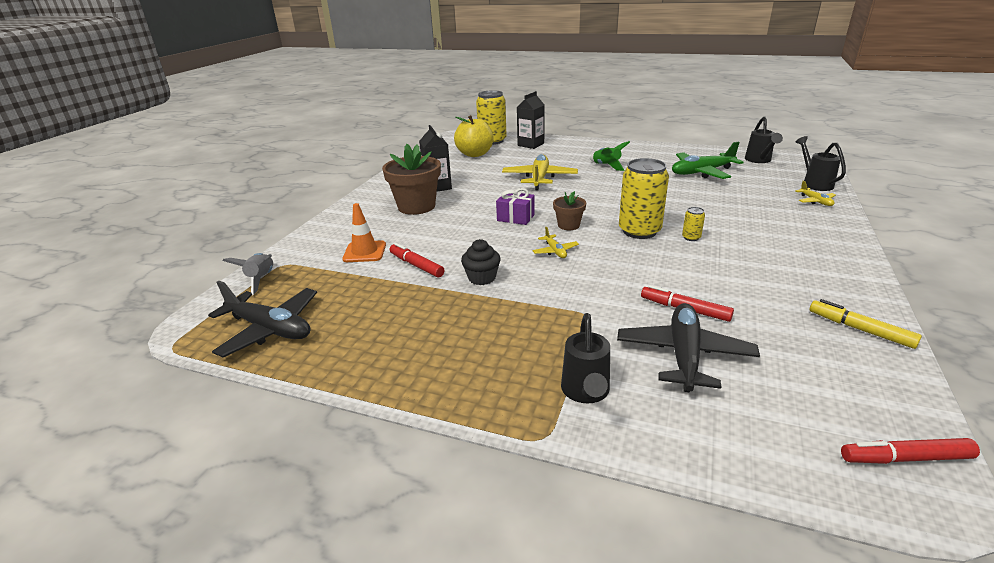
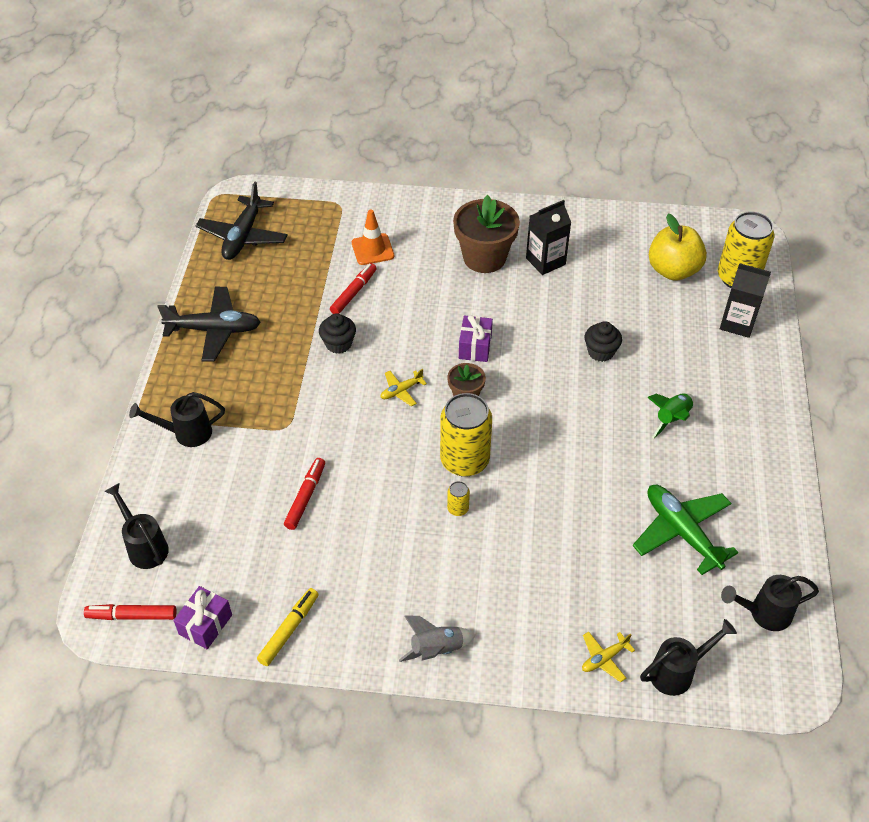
camera: 75 degrees right, 20 degrees up
(261, 279) = (312, 201): grey rocket -> grey rocket (436, 649)
(539, 179) = (600, 352): yellow plane -> black cupcake
(684, 355) = (237, 494): black plane -> black plane (214, 330)
(782, 441) = (145, 546): none -> black watering can
(884, 389) = (205, 624): none -> purple gift
(905, 458) = (132, 616): red marker -> red marker turned 75 degrees counterclockwise

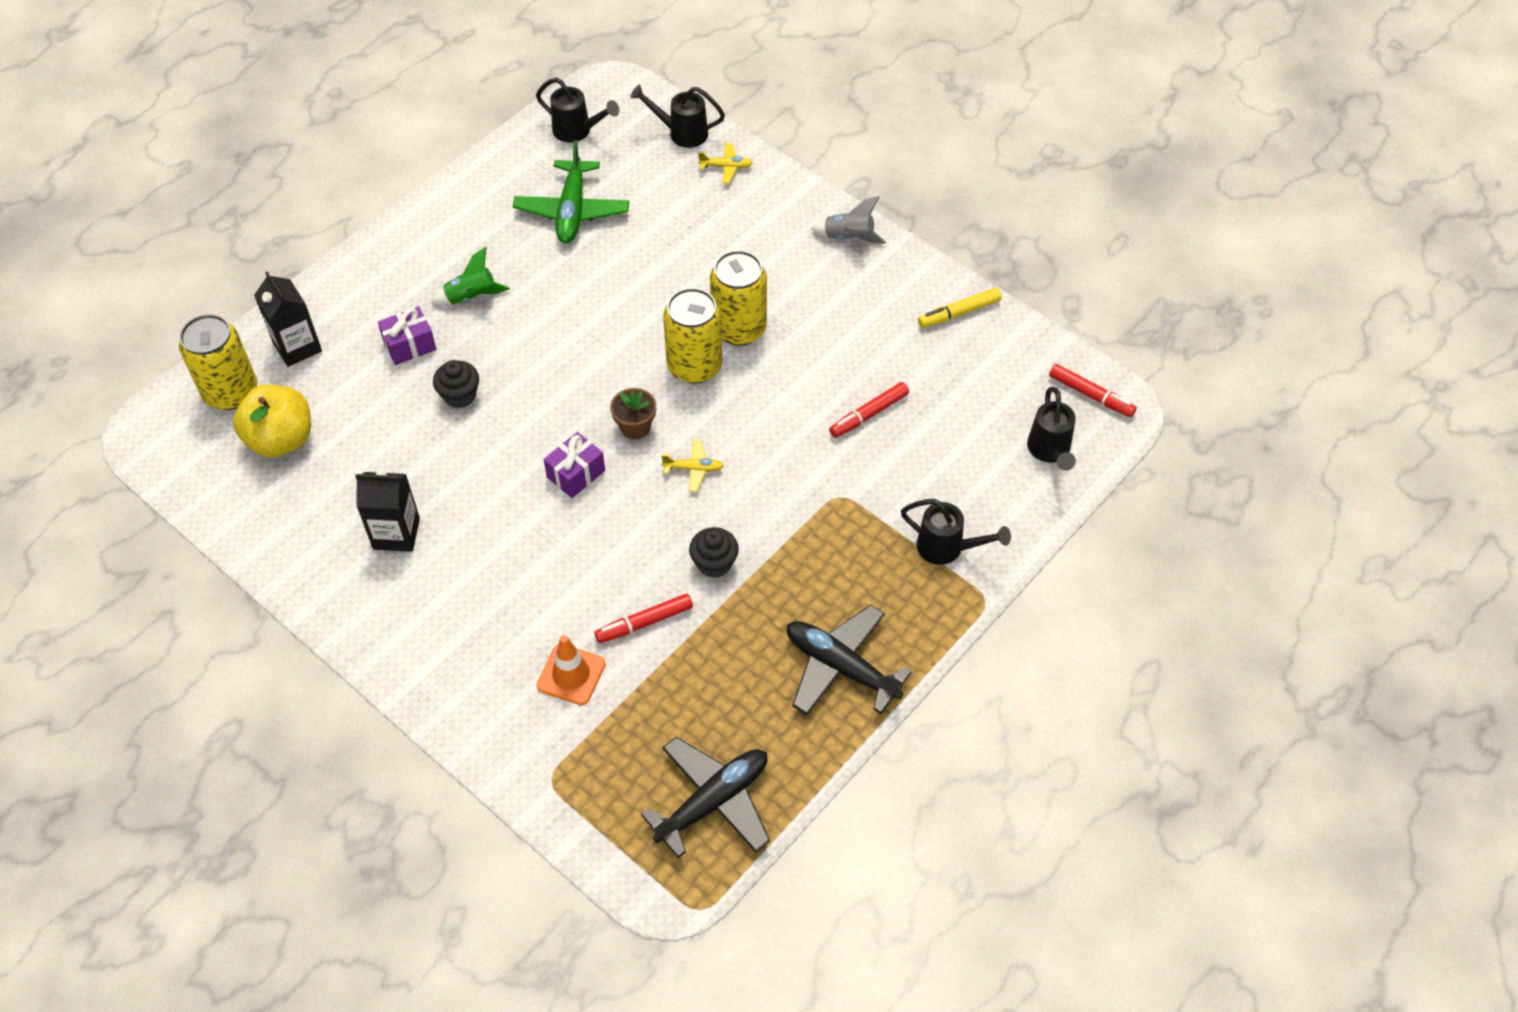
camera: 145 degrees left, 5 degrees up
(205, 624) = (1028, 354): purple gift -> purple gift (409, 345)
(458, 509) = (739, 328): yellow can -> yellow can, size x2.36
(484, 258) = (456, 580): brown flower pot -> none

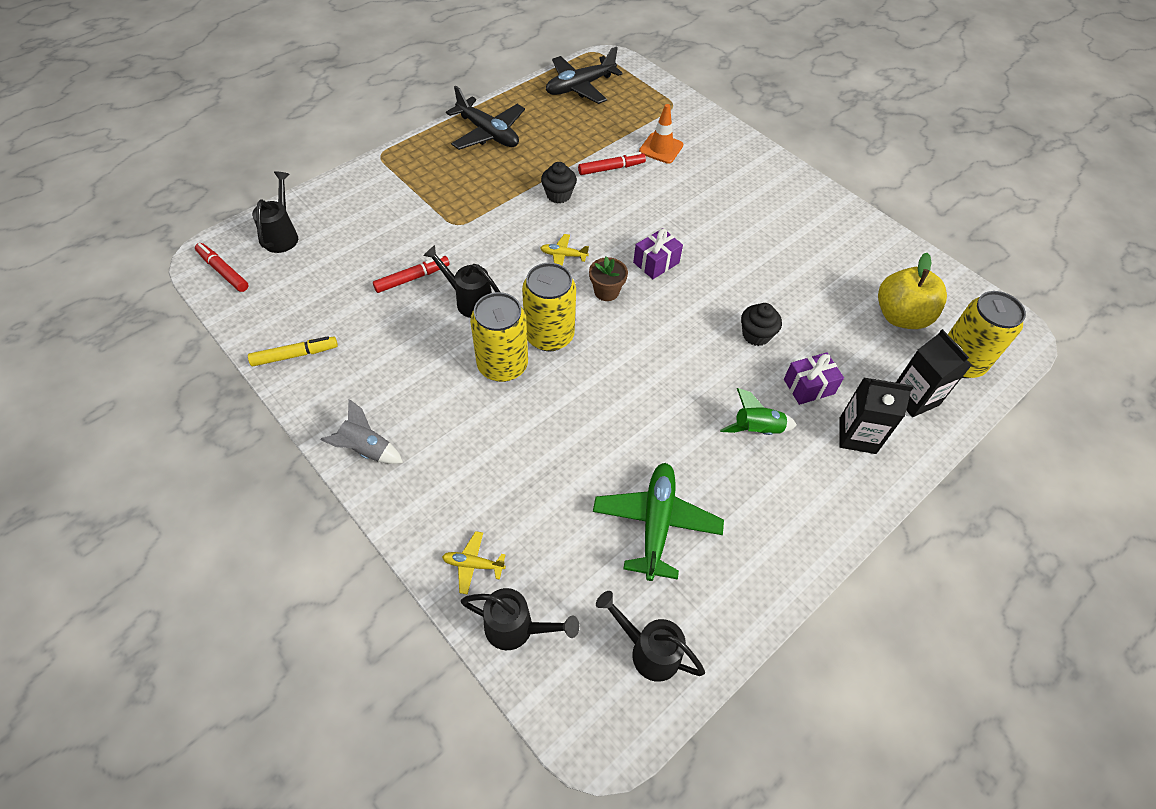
camera: 175 degrees left, 0 degrees up
(396, 533) = (790, 239): black carton -> black carton (857, 435)
(947, 548) = (392, 185): black watering can -> black watering can (469, 301)

